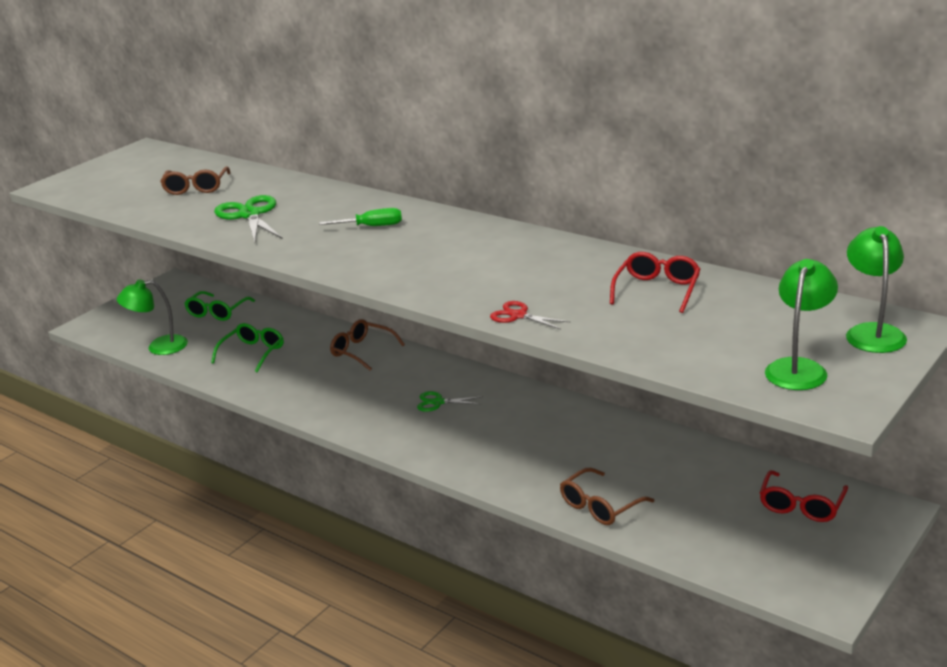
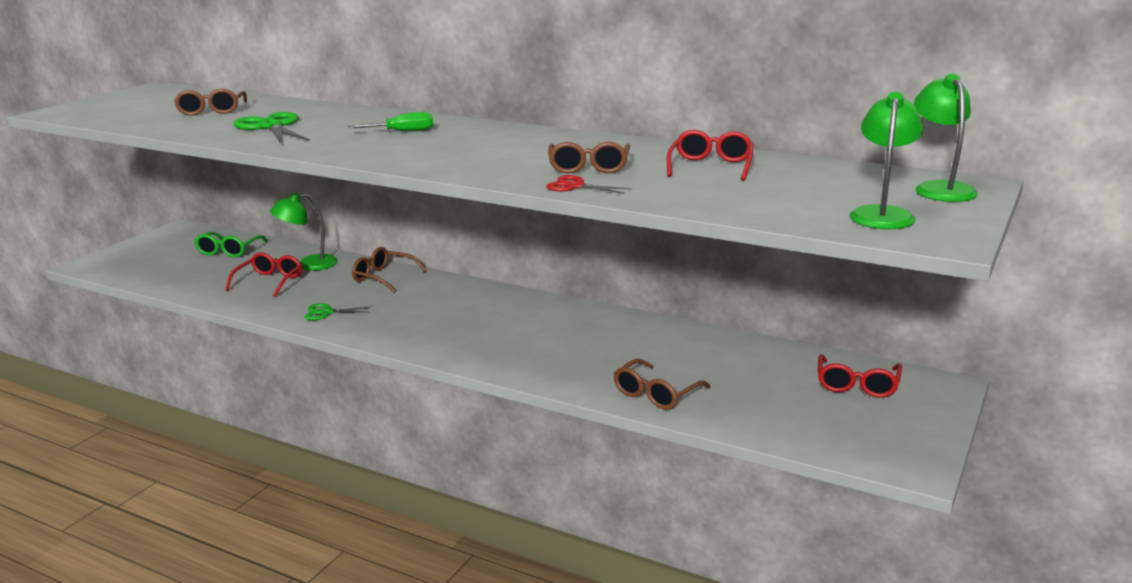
camera: 10 degrees left, 5 degrees down
(159, 347) = (168, 279): green lamp -> green lamp (308, 264)
(253, 353) = (269, 281): green glasses -> red glasses
(438, 402) = (469, 315): green scissors -> green scissors (326, 312)
(538, 288) = (589, 167): none -> brown glasses

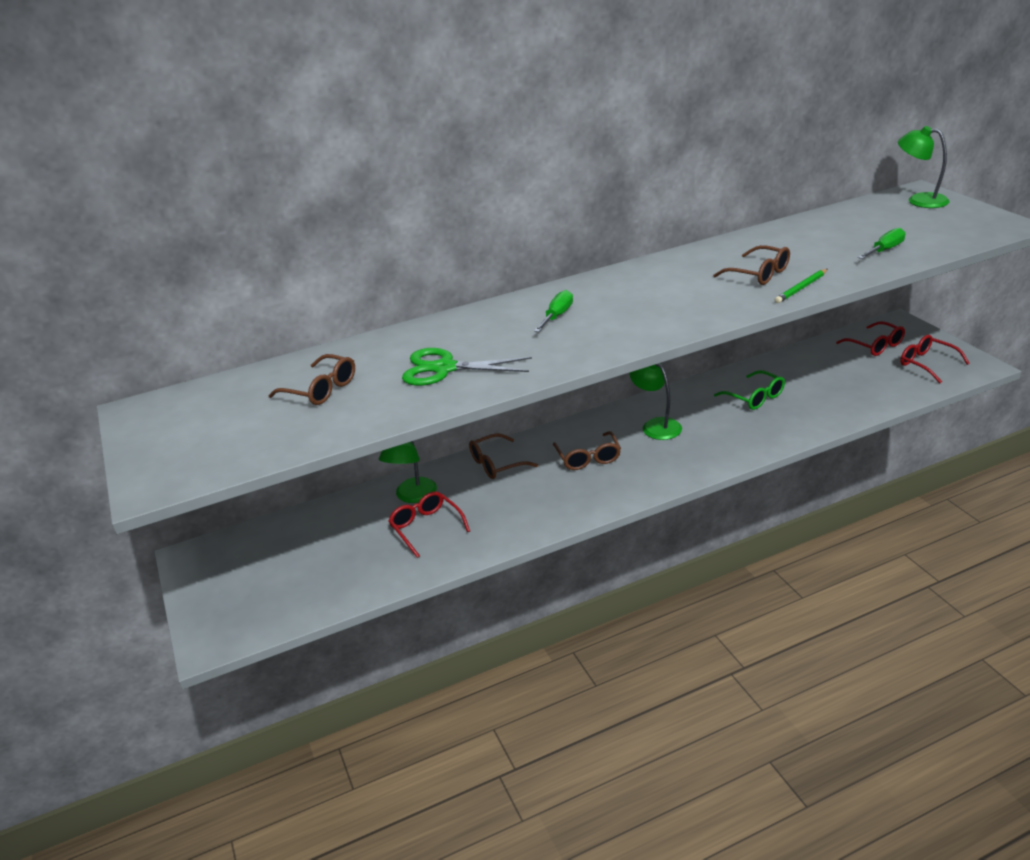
camera: 50 degrees left, 10 degrees up
(229, 251) = (309, 536): green glasses -> green glasses (755, 397)
(326, 312) = (539, 511): green scissors -> none
(575, 186) = (801, 288): red scissors -> green pencil
(655, 394) = (829, 412): brown glasses -> brown glasses (588, 458)
(711, 166) = (803, 240): red glasses -> red glasses (926, 364)
(741, 199) = (885, 250): none -> green screwdriver
(882, 214) = (952, 225): green lamp -> green lamp (656, 425)

